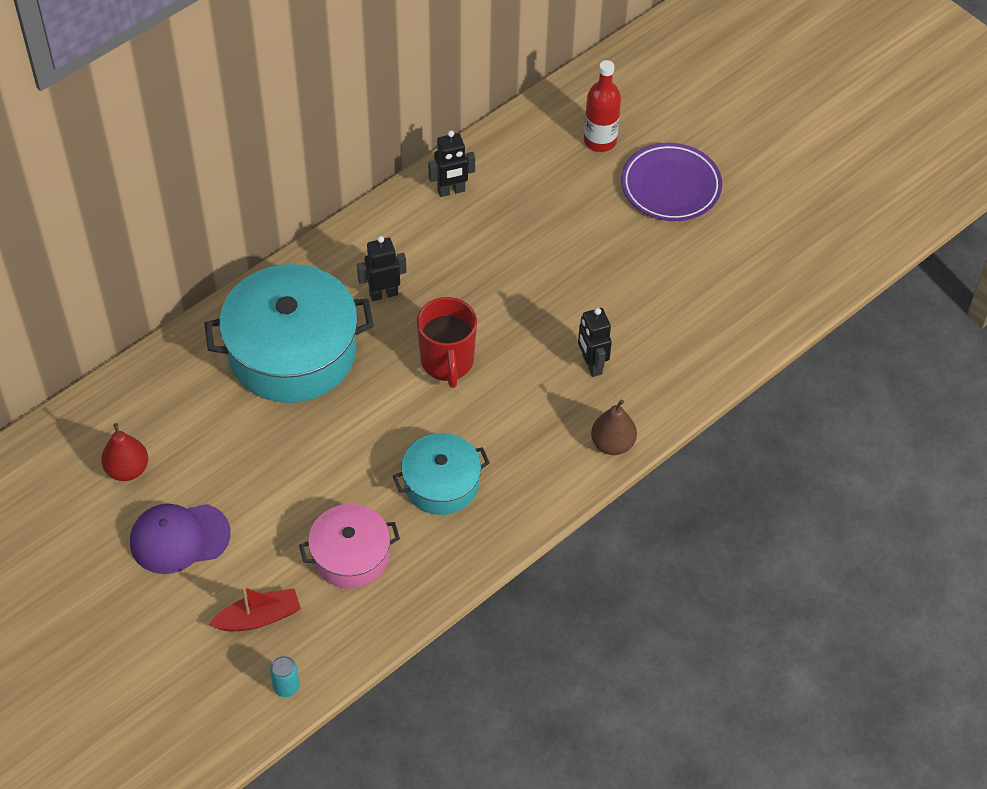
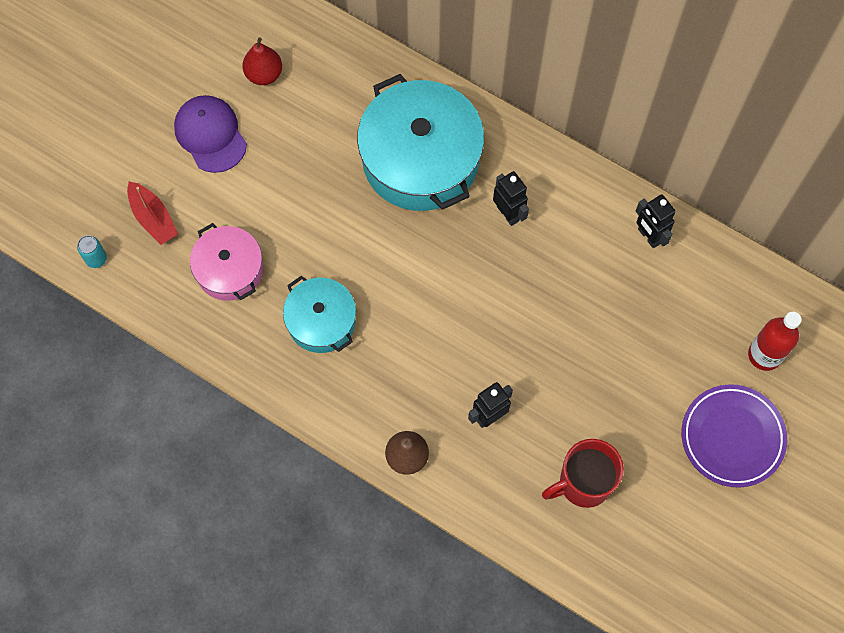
camera: 75 degrees right, 15 degrees up
(447, 362) = (451, 289): red mug -> red mug (583, 483)

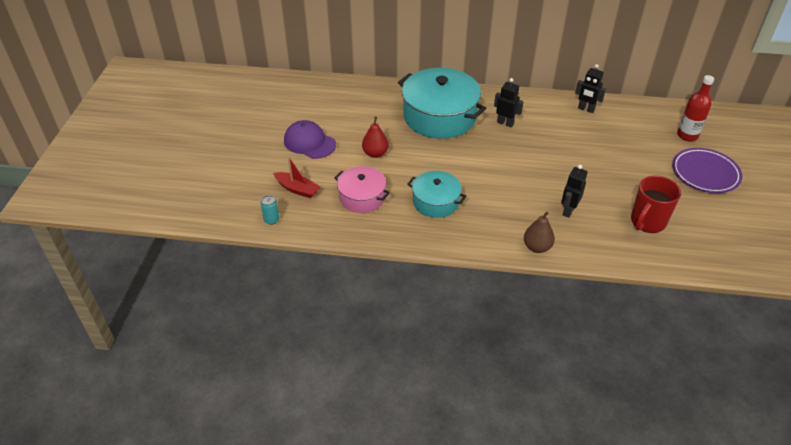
camera: 25 degrees left, 25 degrees down
(264, 74) = (324, 109): red pear -> red pear (375, 153)

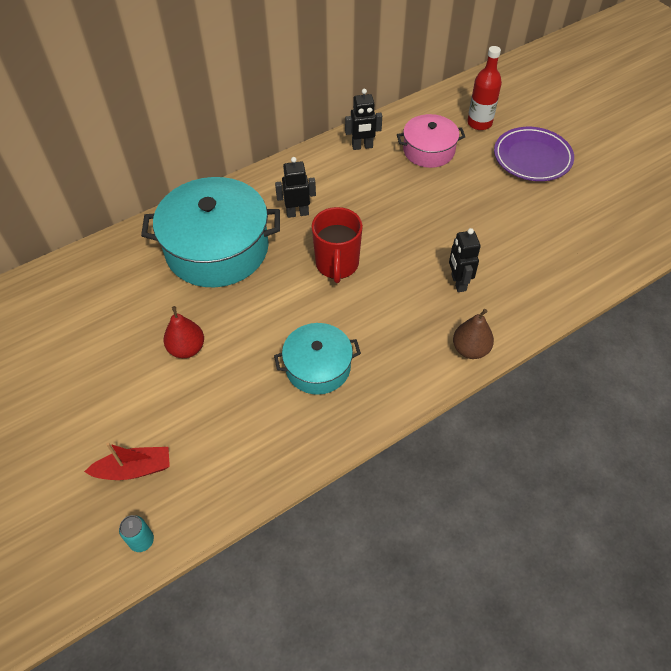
camera: 40 degrees left, 10 degrees up
(309, 142) = (86, 388): purple cap -> none
(362, 197) = (227, 421): pink pot -> pink pot (428, 150)
(647, 222) = (536, 246): red mug -> red mug (337, 265)

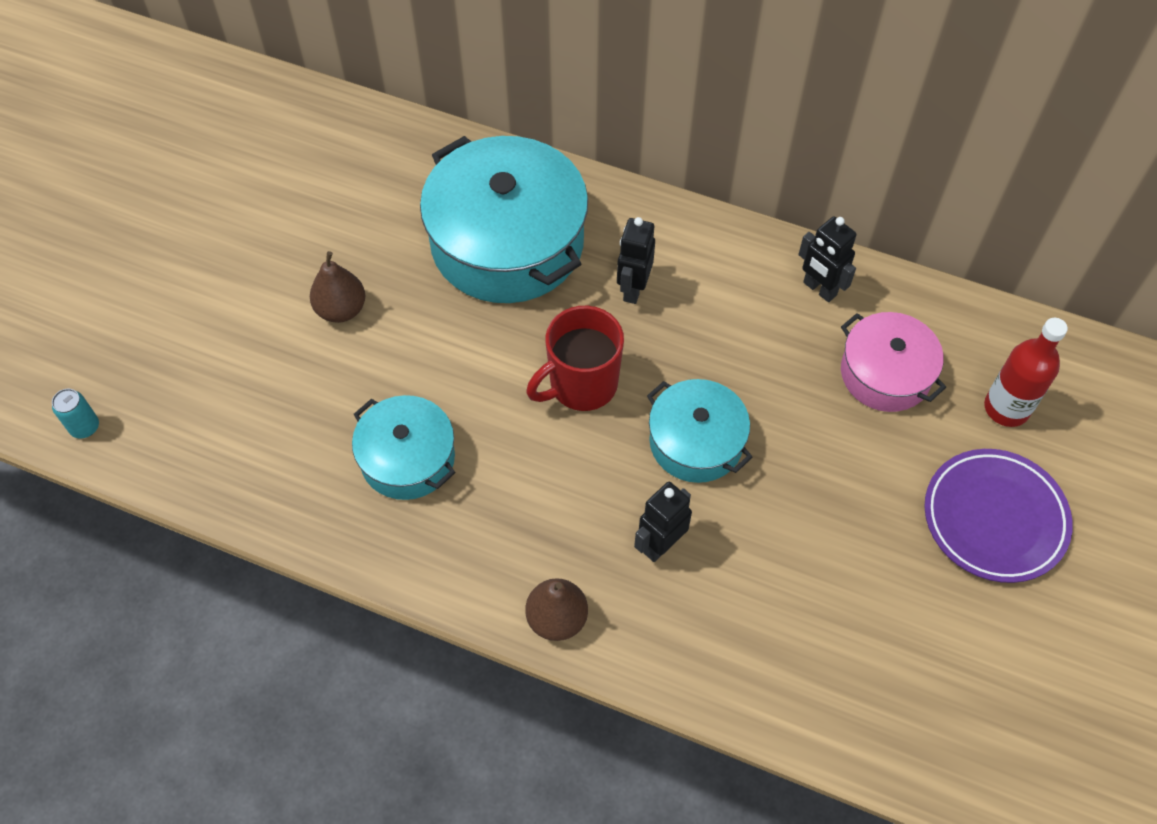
camera: 55 degrees right, 5 degrees up
(134, 469) = (160, 364): red boat -> none
(187, 348) = (341, 309): red pear -> brown pear
(297, 213) = (633, 289): black robot -> black robot turned 120 degrees counterclockwise
(409, 237) = (696, 442): none -> turquoise pot

